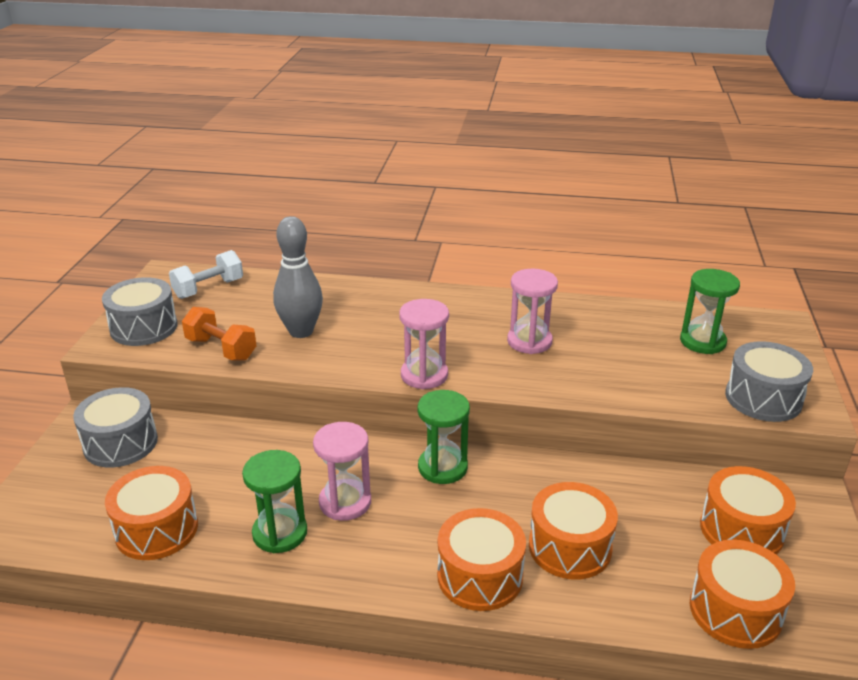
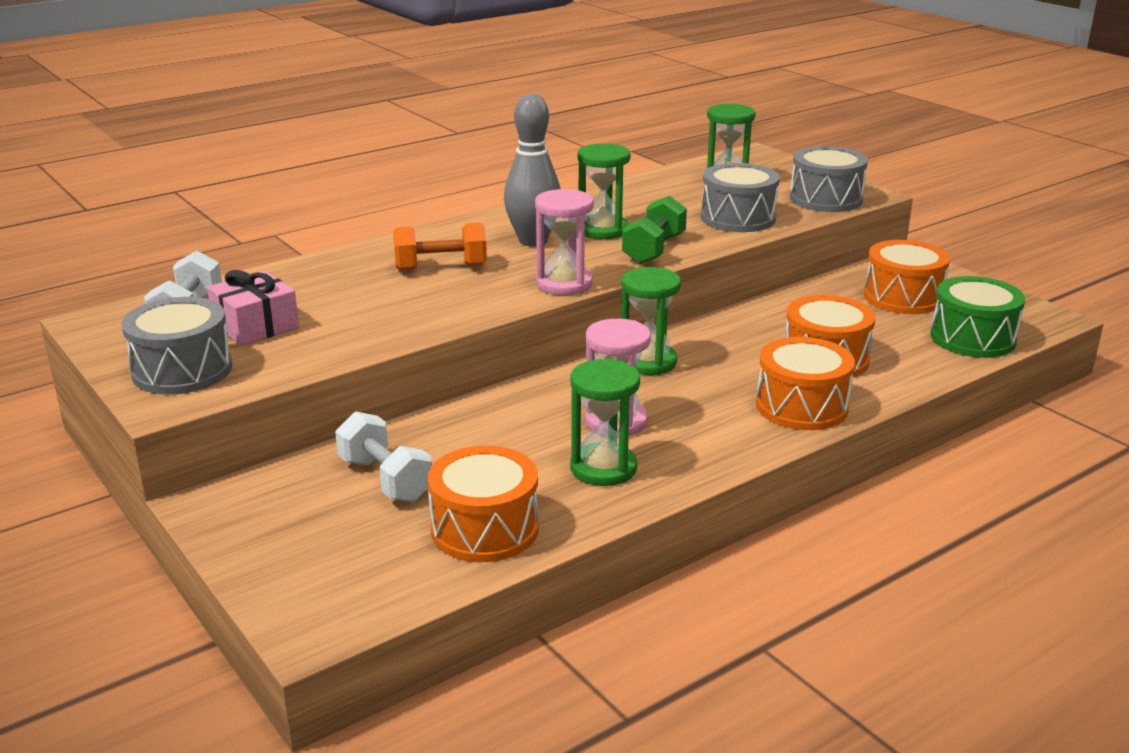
camera: 45 degrees left, 5 degrees down
(120, 443) = (299, 499): grey drum -> grey drum (738, 218)
(172, 458) = (385, 479): none -> white dumbbell
(220, 315) = (255, 326): none -> pink gift
(221, 349) = (321, 348): orange dumbbell -> orange dumbbell (441, 267)
(301, 331) = (378, 303): grey bowling pin -> grey bowling pin (533, 241)
(529, 341) = (602, 230): pink hourglass -> green hourglass
(534, 377) = (654, 249): none -> green dumbbell
(735, 610) = (972, 338): orange drum -> green drum

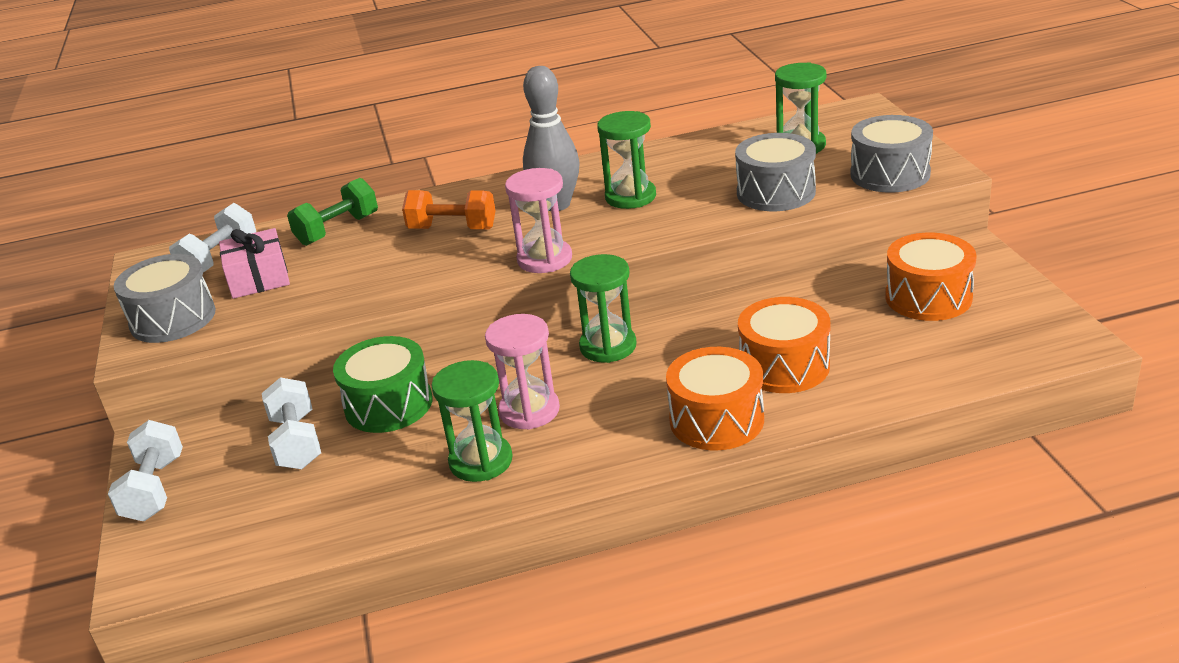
camera: 25 degrees right, 5 degrees up
(249, 545) = (154, 489): none -> white dumbbell
(484, 529) = (337, 508): orange drum -> none
(654, 249) = (660, 225): green dumbbell -> green dumbbell (337, 230)
(972, 338) = (965, 359): green drum -> green drum (388, 405)

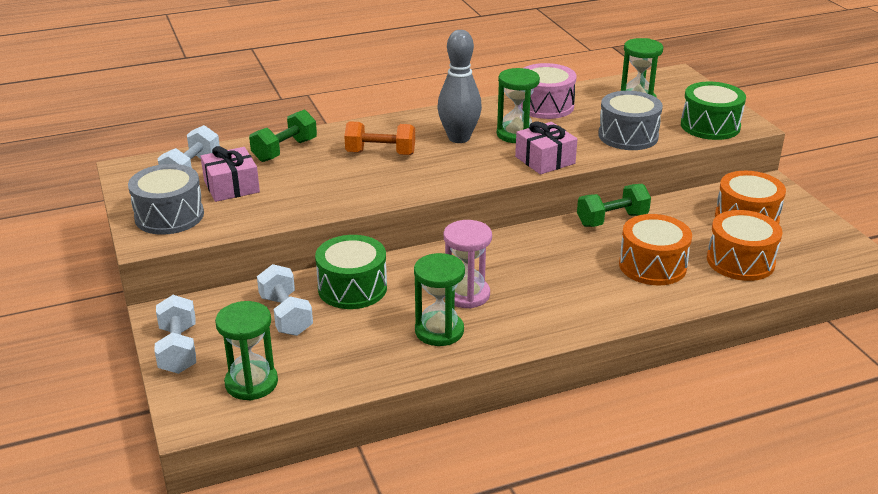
camera: 10 degrees left, 0 degrees up
(544, 259) = (463, 179): pink hourglass -> none
(608, 346) = (514, 248): green hourglass -> green hourglass (251, 383)
(657, 229) = (545, 160): none -> pink gift
(679, 158) = (545, 106): none -> pink drum
(716, 420) = (612, 303): orange drum -> orange drum (740, 261)
(745, 304) = (612, 220): none -> green dumbbell
(890, 174) = (710, 126): grey drum -> green drum

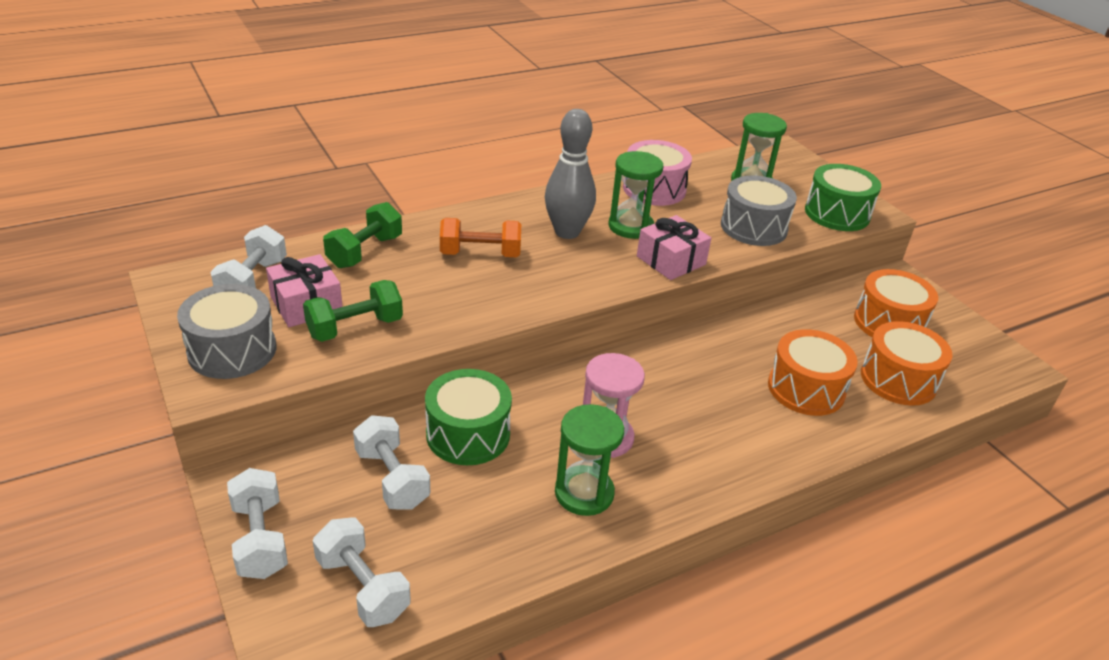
camera: 10 degrees left, 5 degrees up
(251, 383) = (363, 587): green hourglass -> white dumbbell
(612, 220) = (746, 328): green dumbbell -> green dumbbell (355, 327)

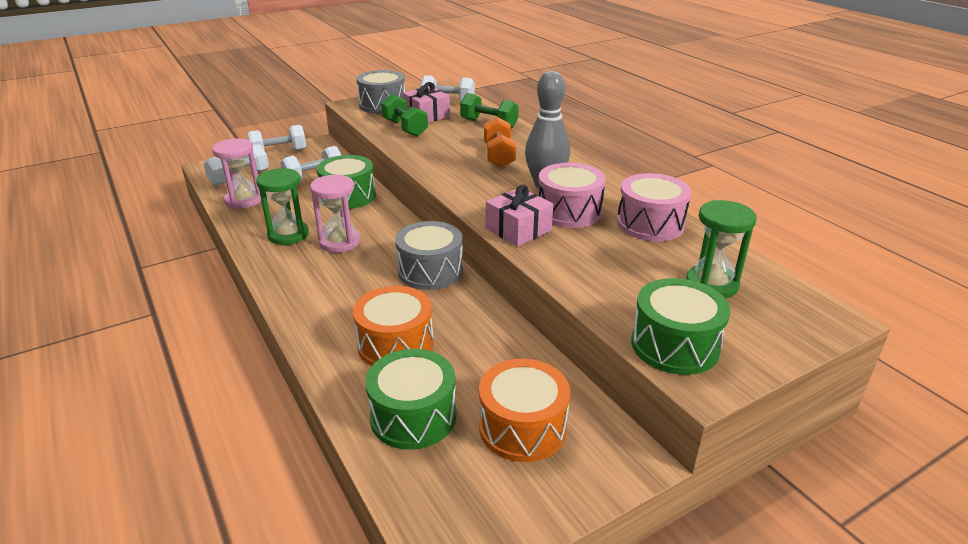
camera: 90 degrees right, 5 degrees down
(461, 565) = (244, 200): none -> pink hourglass
(630, 226) = (569, 211): green hourglass -> pink drum
(753, 227) = (604, 278): grey drum -> grey drum (430, 271)
(898, 379) = (413, 416): orange drum -> green drum

